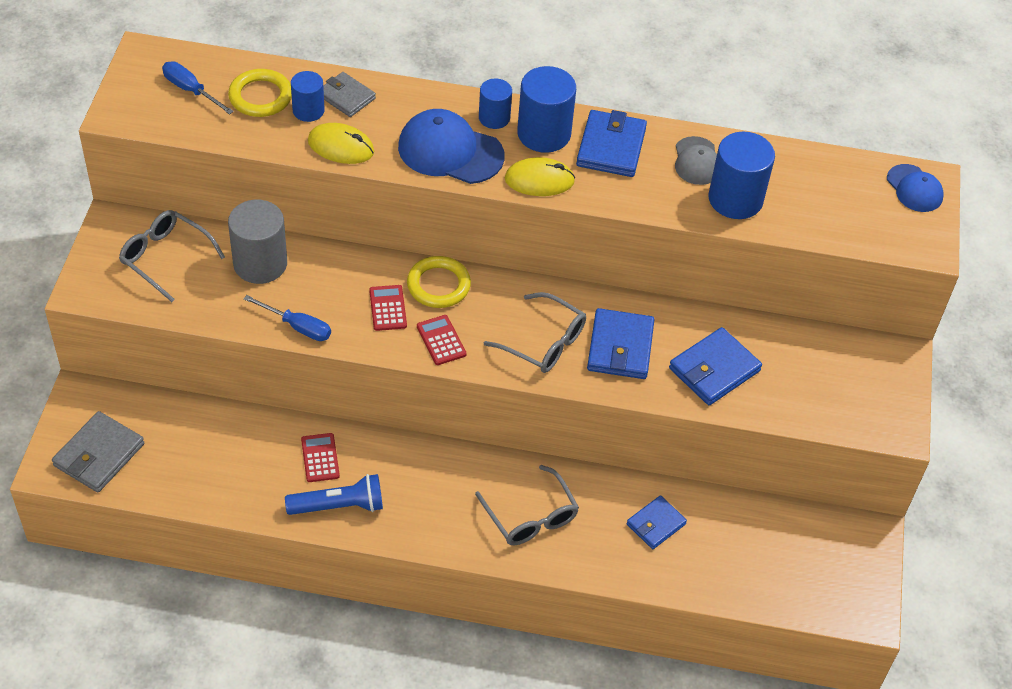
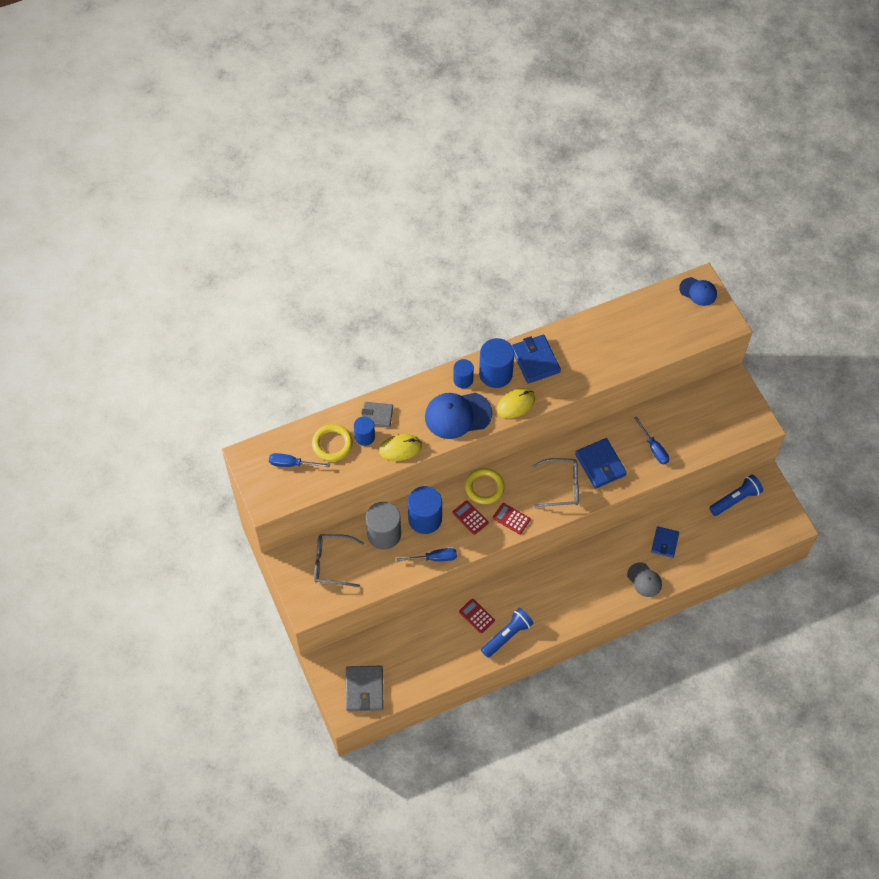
camera: 30 degrees left, 10 degrees up
(530, 516) = (603, 579): grey glasses -> none
(697, 161) = (583, 342): grey cap -> grey cap (644, 580)
(714, 370) = (654, 448): blue wallet -> blue screwdriver
(735, 199) = (618, 353): blue cylinder -> blue cylinder (425, 519)
(805, 531) = (735, 499): none -> blue flashlight

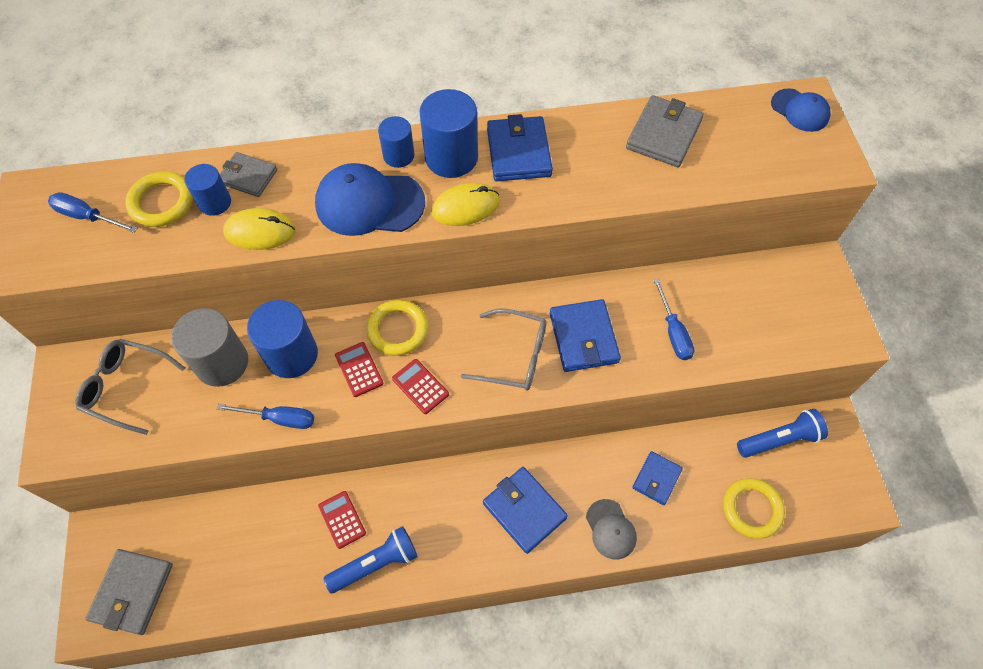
camera: 15 degrees right, 0 degrees up
(588, 582) = (524, 510): none -> blue wallet
(619, 328) = (663, 134): none -> grey wallet
(727, 546) = (752, 509): none -> yellow ring

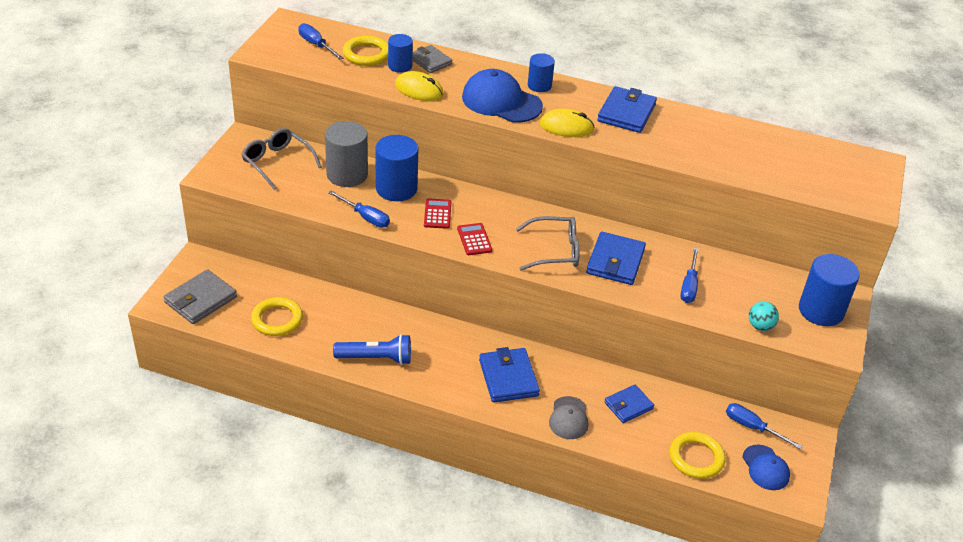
camera: 25 degrees right, 20 degrees down
(342, 519) = (369, 324): red calculator -> none
(397, 329) = (480, 204): yellow ring -> yellow ring (277, 319)
(451, 157) = (575, 99): blue cylinder -> blue cylinder (821, 310)
(514, 356) = (555, 251): grey glasses -> grey glasses turned 45 degrees counterclockwise
(663, 134) = (744, 141): grey wallet -> none
(769, 350) = (760, 326): none -> turquoise ball
(779, 439) = (752, 427): blue flashlight -> blue screwdriver
(800, 110) = (866, 166): blue cap -> blue cap (765, 468)

